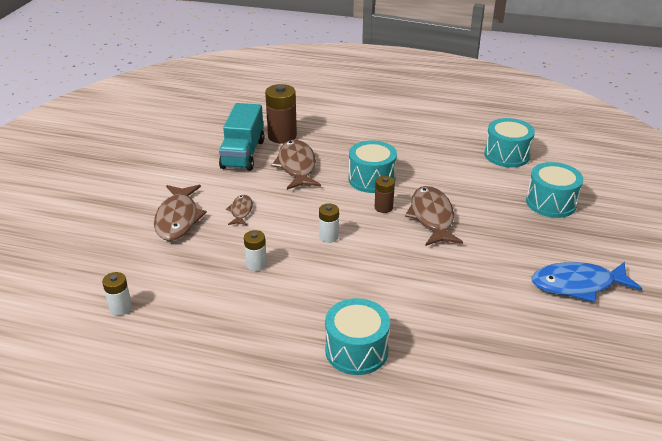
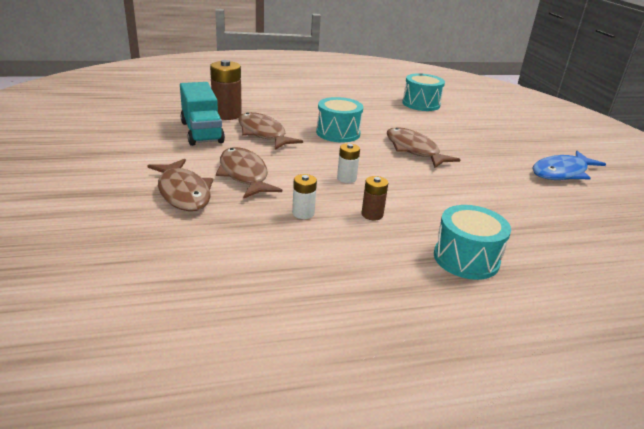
camera: 30 degrees left, 5 degrees down
(120, 308) = (192, 287): white battery -> none
(241, 211) = (244, 175): brown fish -> brown fish, size x1.88
(383, 207) = (369, 150): brown battery -> brown battery (372, 214)
(551, 203) = (484, 127): turquoise drum -> none

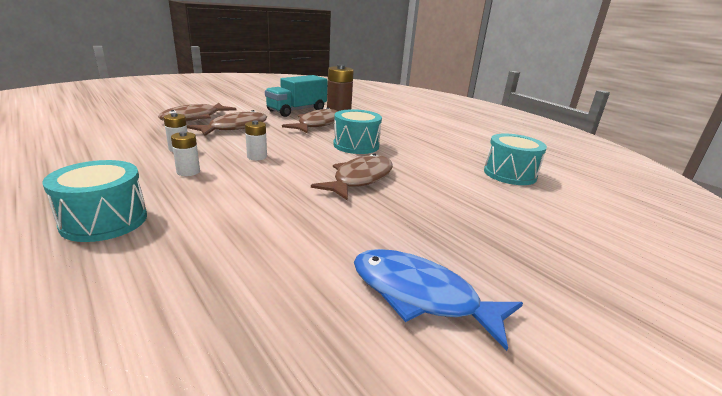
camera: 65 degrees right, 5 degrees down
(372, 214) = (188, 172): brown battery -> white battery

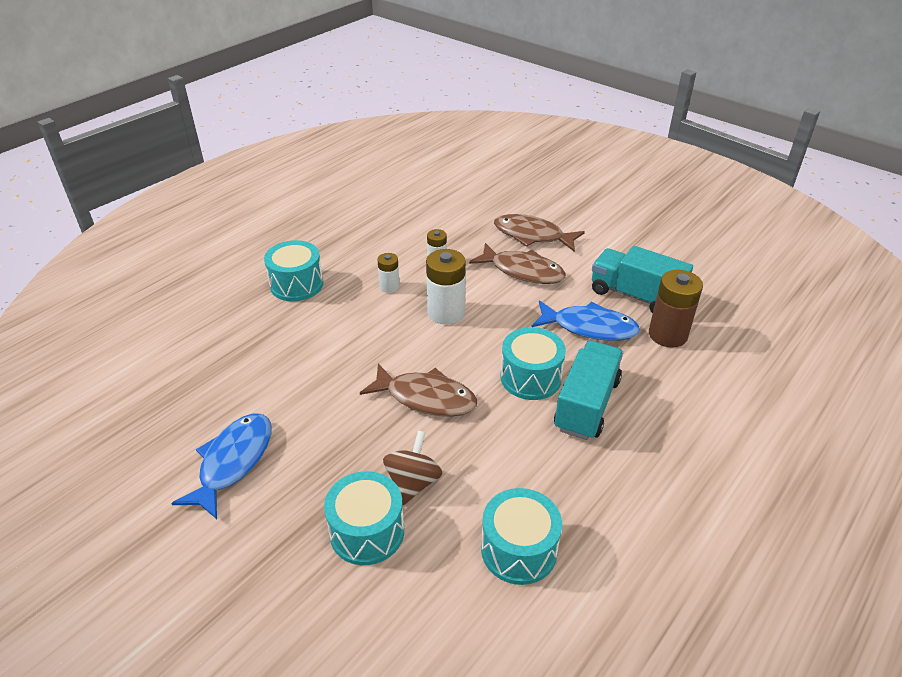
camera: 80 degrees right, 15 degrees up
(257, 157) = (446, 312): white battery -> white battery, size x1.79
(317, 124) = (589, 327): brown fish -> blue fish
(388, 138) = (586, 404): none -> turquoise truck
(454, 197) = (413, 482): none -> brown spinning top
(508, 222) = (367, 532): none -> turquoise drum

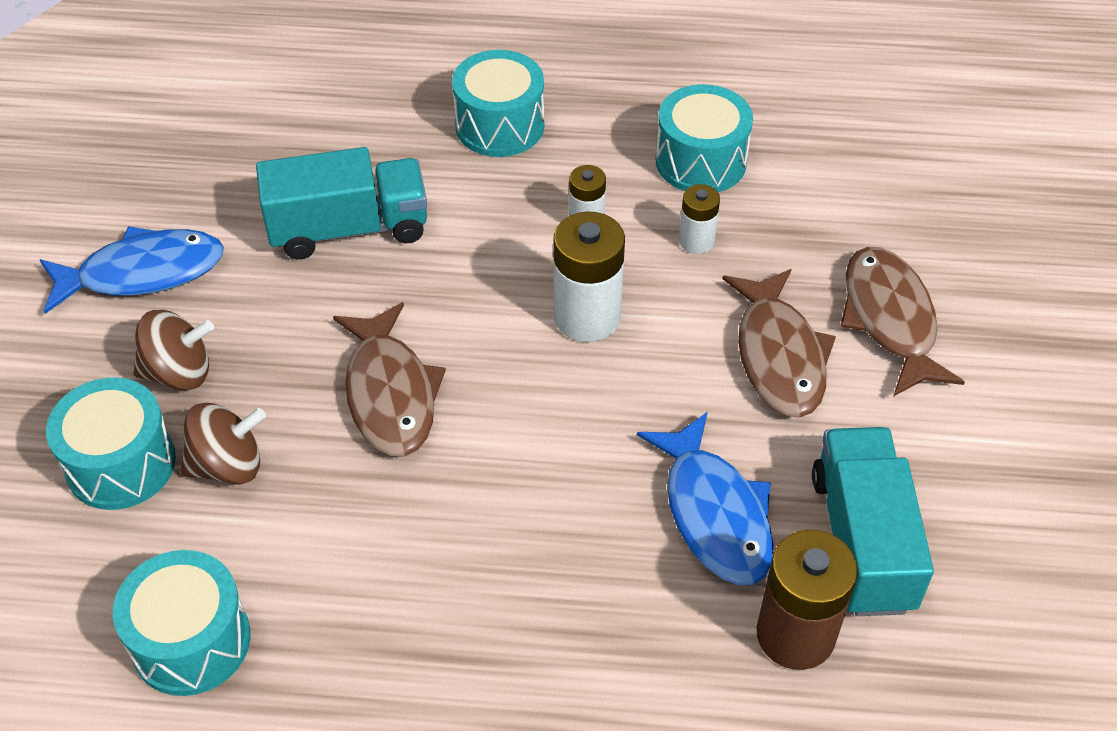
camera: 55 degrees right, 10 degrees up
(326, 476) = (179, 372): none -> brown spinning top
(530, 377) = (529, 493): turquoise drum -> turquoise drum (701, 161)
(586, 404) = (526, 593): turquoise truck -> turquoise truck (349, 229)

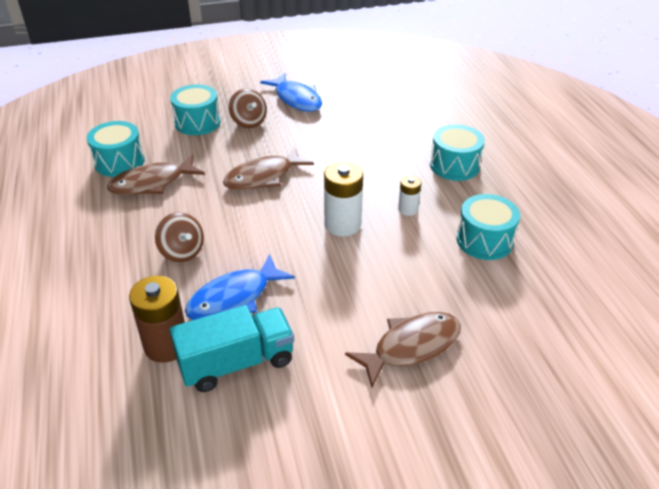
camera: 70 degrees right, 10 degrees down
(228, 465) = (206, 147): brown spinning top -> brown spinning top (182, 252)
(349, 229) = (354, 140): turquoise truck -> none
(696, 241) = (421, 252): white battery -> none
(779, 356) = (355, 302): brown fish -> brown fish (152, 183)

